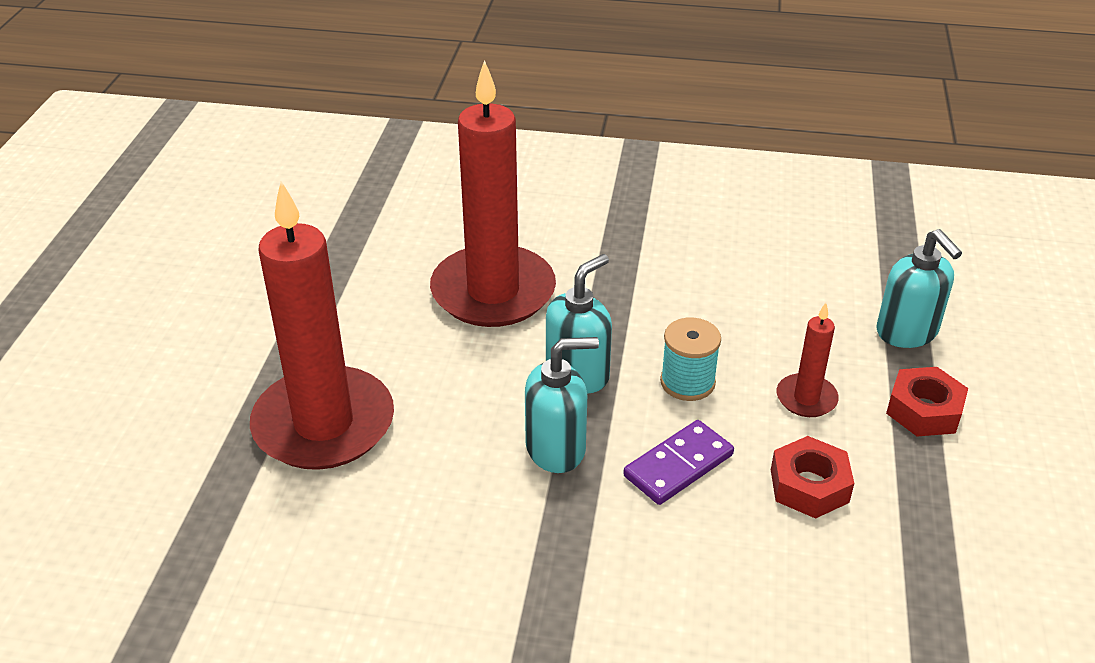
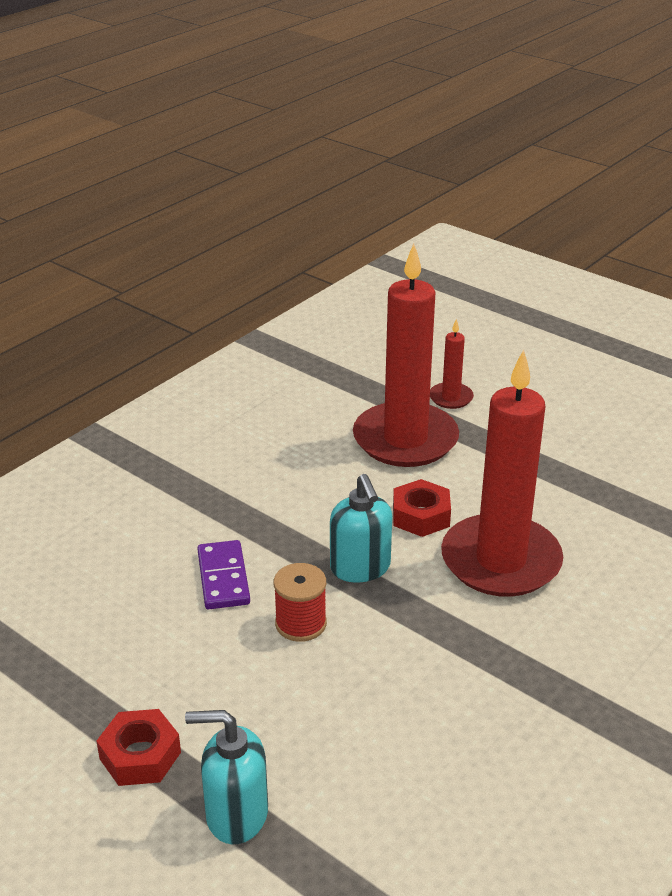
camera: 120 degrees right, 5 degrees down
(556, 448) = (293, 528): turquoise soap dispenser -> none
(687, 382) = (300, 623): turquoise spool -> red spool
(806, 398) = (221, 685): red candle -> red candle (451, 398)
(809, 486) = (141, 635): red nut -> red nut (421, 516)

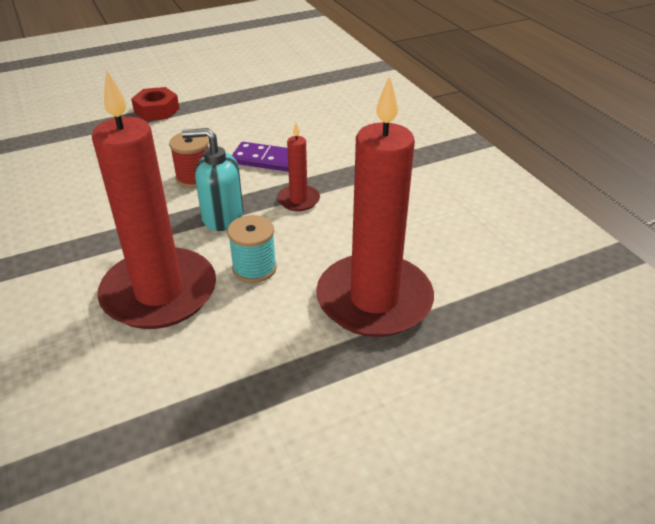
camera: 115 degrees right, 5 degrees up
(236, 814) = (88, 127): turquoise soap dispenser -> none
(421, 516) = (254, 268): red nut -> turquoise spool
(451, 398) = (436, 366): red candle -> red candle (298, 200)

